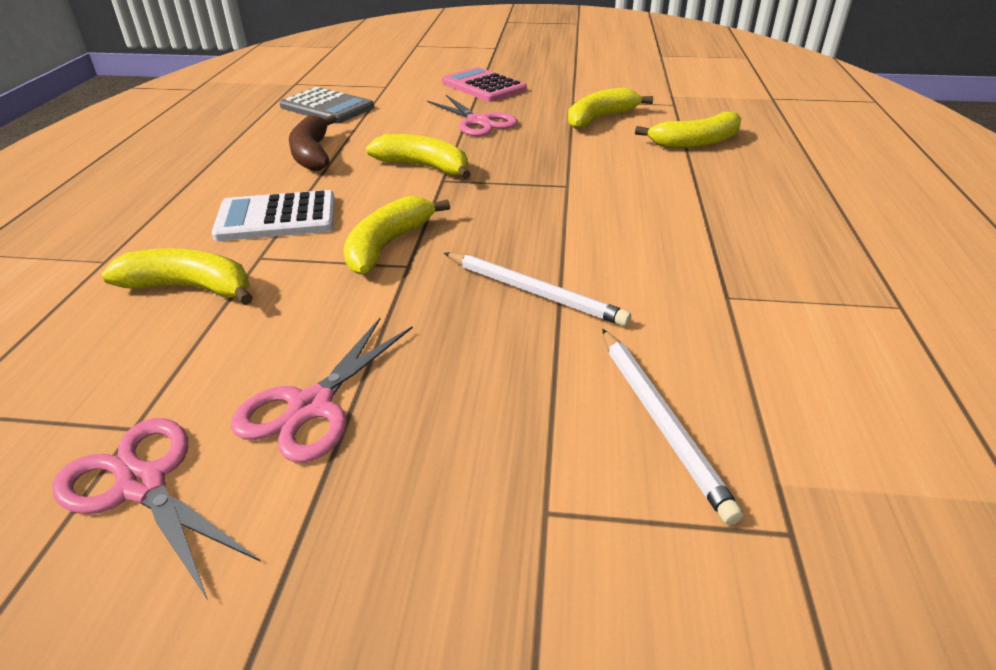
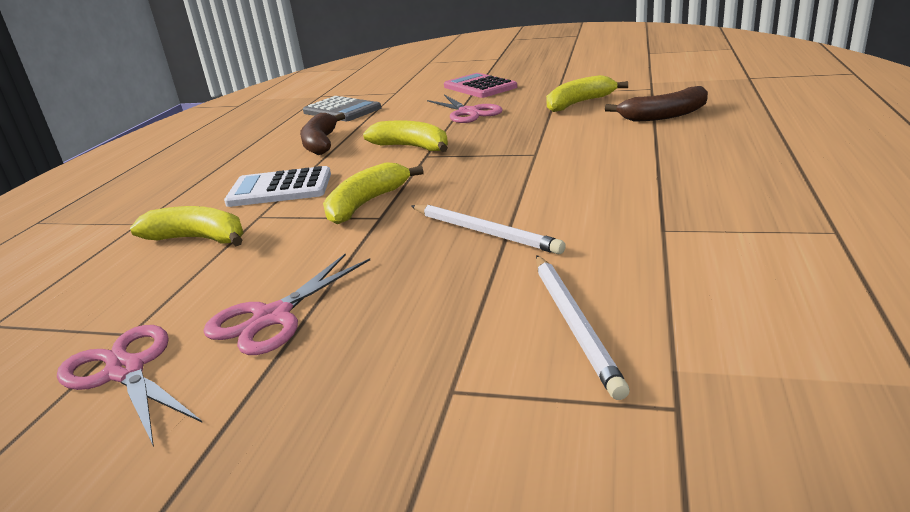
camera: 10 degrees right, 10 degrees down
(696, 142) = (664, 115): yellow banana -> brown banana

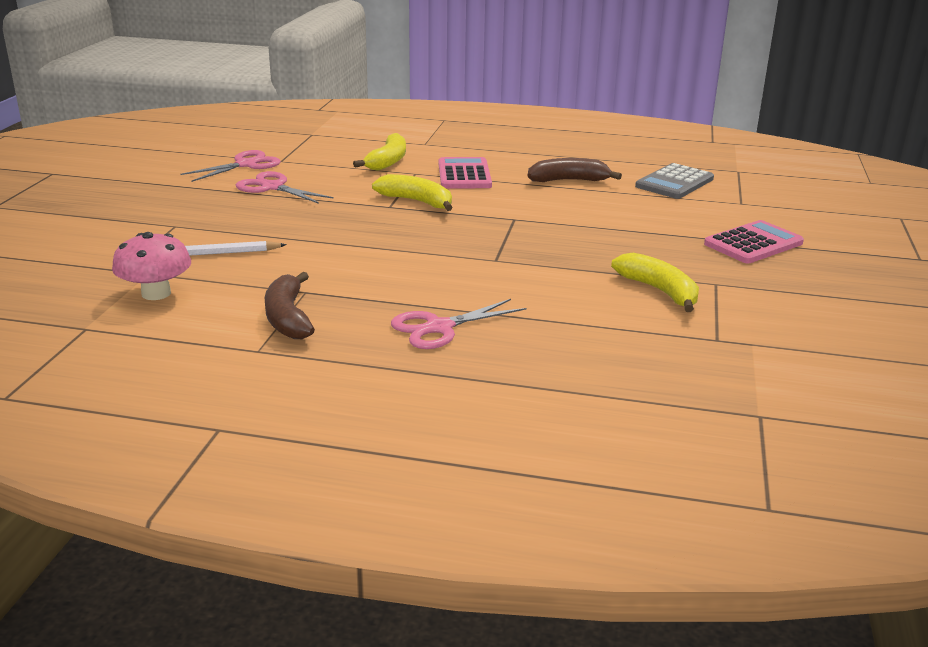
camera: 85 degrees right, 0 degrees up
(280, 188) = (464, 175): white calculator -> pink calculator
(412, 147) = (540, 213): yellow banana -> none
(468, 112) = (643, 236): pink scissors -> pink scissors (439, 328)
(484, 232) = (342, 236): white pencil -> none
(664, 115) = (590, 330): brown banana -> brown banana (288, 318)
(745, 340) = (156, 293): none -> pink mushroom

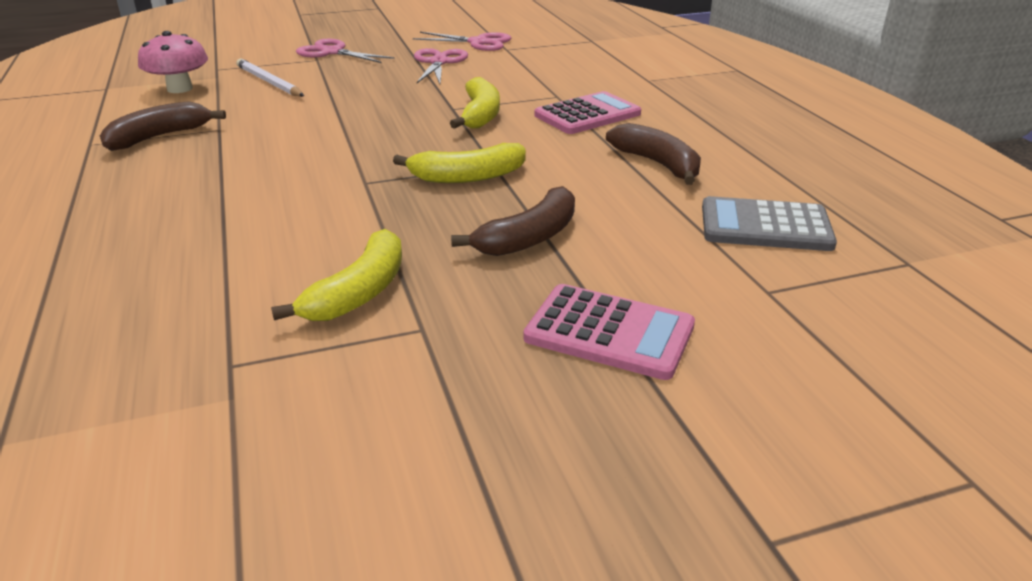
camera: 60 degrees right, 5 degrees up
(388, 161) = (570, 79): yellow banana -> yellow banana (467, 177)
(439, 328) = (172, 197): pink scissors -> pink scissors (332, 52)
(633, 235) = (529, 237): none -> brown banana

